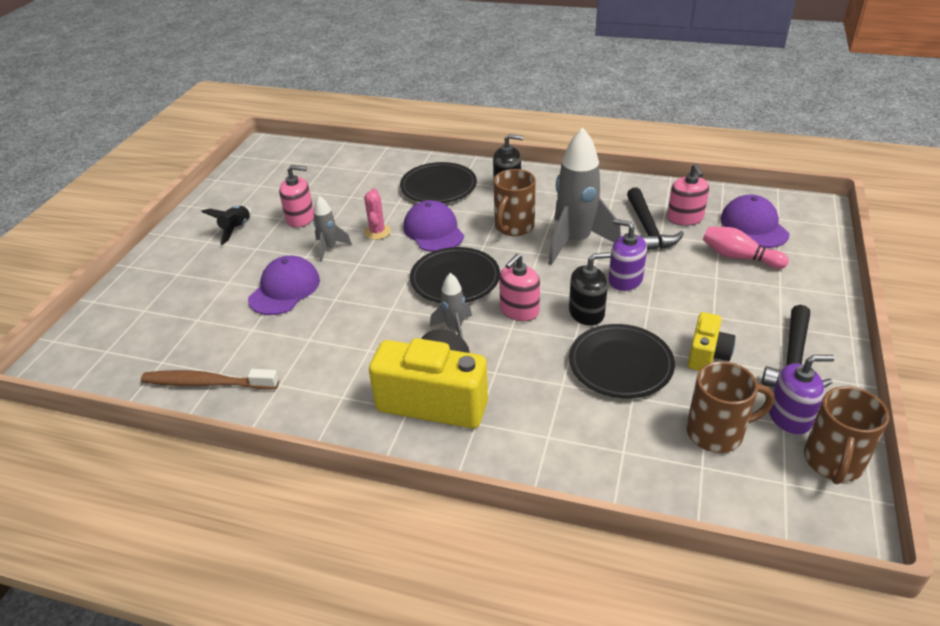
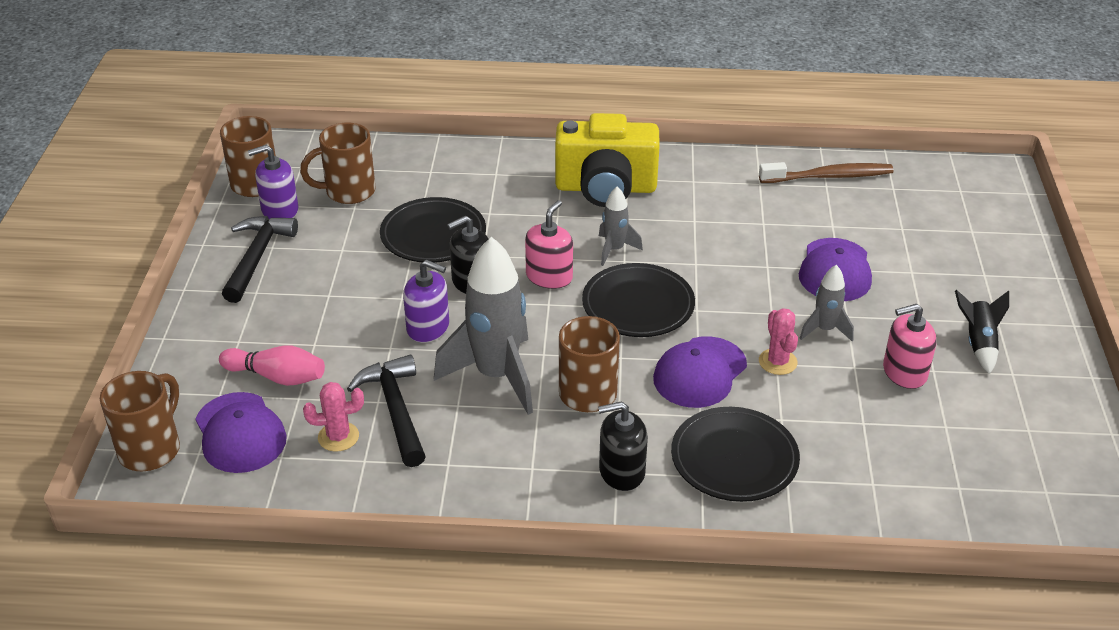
camera: 165 degrees right, 0 degrees up
(433, 231) = (700, 372): purple cap -> purple cap turned 75 degrees clockwise
(685, 218) = (338, 437): pink soap dispenser -> pink cactus
(707, 355) = (343, 253): yellow camera -> none
(812, 223) = (151, 449): none -> brown mug

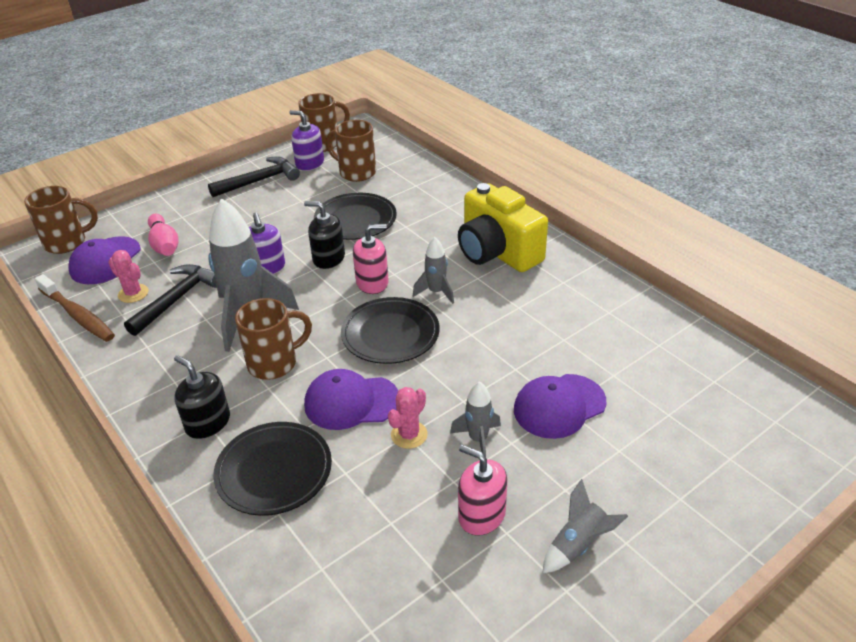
camera: 50 degrees right, 0 degrees up
(829, 176) = (672, 340): brown toothbrush -> brown toothbrush (78, 315)
(978, 343) = (578, 544): black rocket -> grey rocket

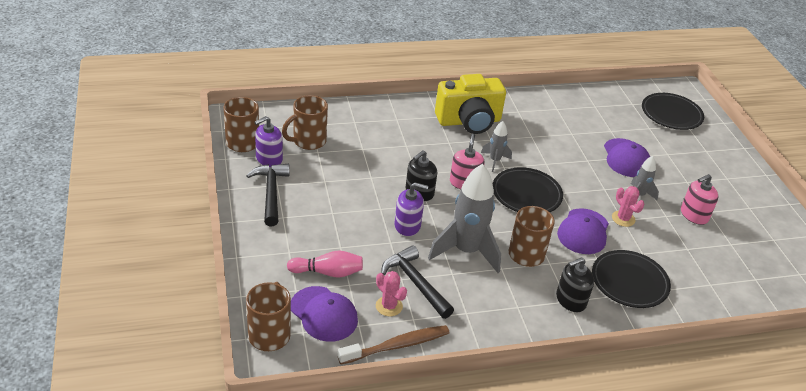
camera: 70 degrees left, 0 degrees up
(133, 293) = (389, 306): pink cactus -> pink cactus turned 75 degrees clockwise
(355, 220) = (378, 164): black plate -> black plate (671, 114)
(578, 544) = (723, 192): grey rocket -> none

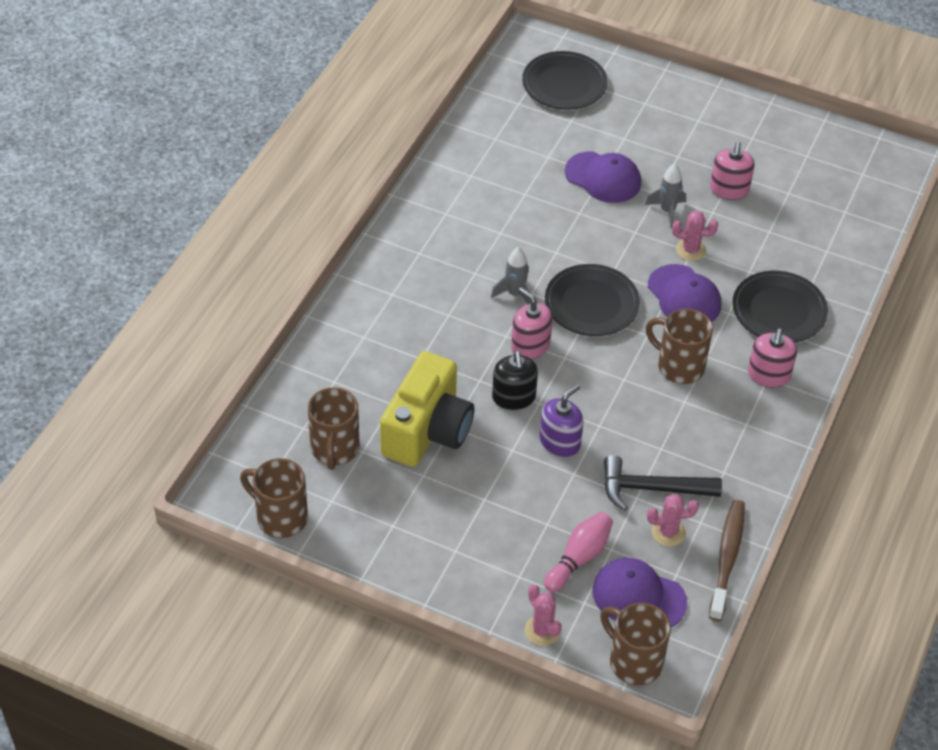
camera: 50 degrees left, 10 degrees up
(257, 280) = (542, 630): none -> pink cactus
(269, 159) = (337, 508): purple soap dispenser -> none
(271, 193) = (403, 540): black hammer -> none
(324, 314) = (638, 596): purple cap -> purple cap turned 150 degrees counterclockwise
(466, 251) = (638, 415): grey rocket -> none
(469, 121) = (426, 271): yellow camera -> yellow camera (427, 431)
(570, 300) = (768, 375): black soap dispenser -> pink soap dispenser

